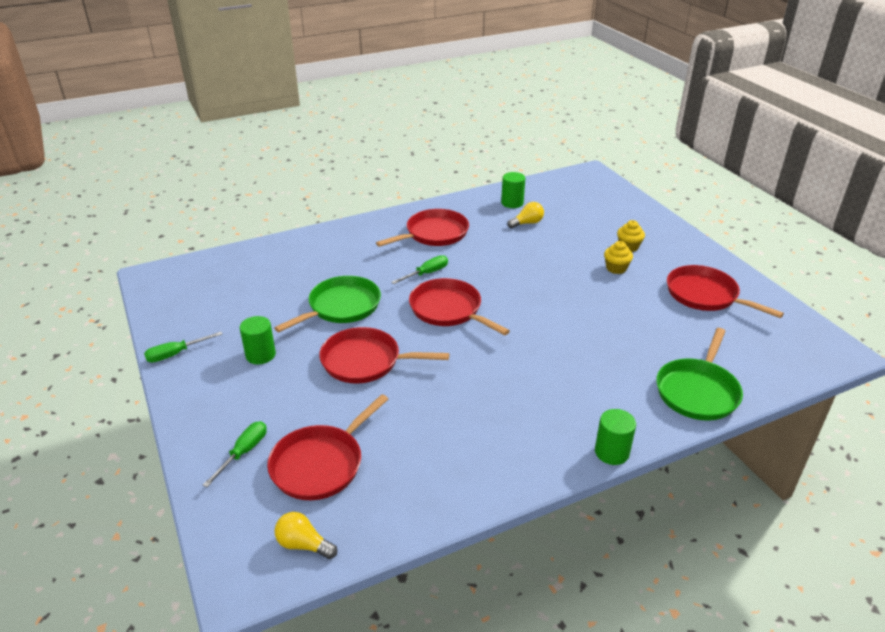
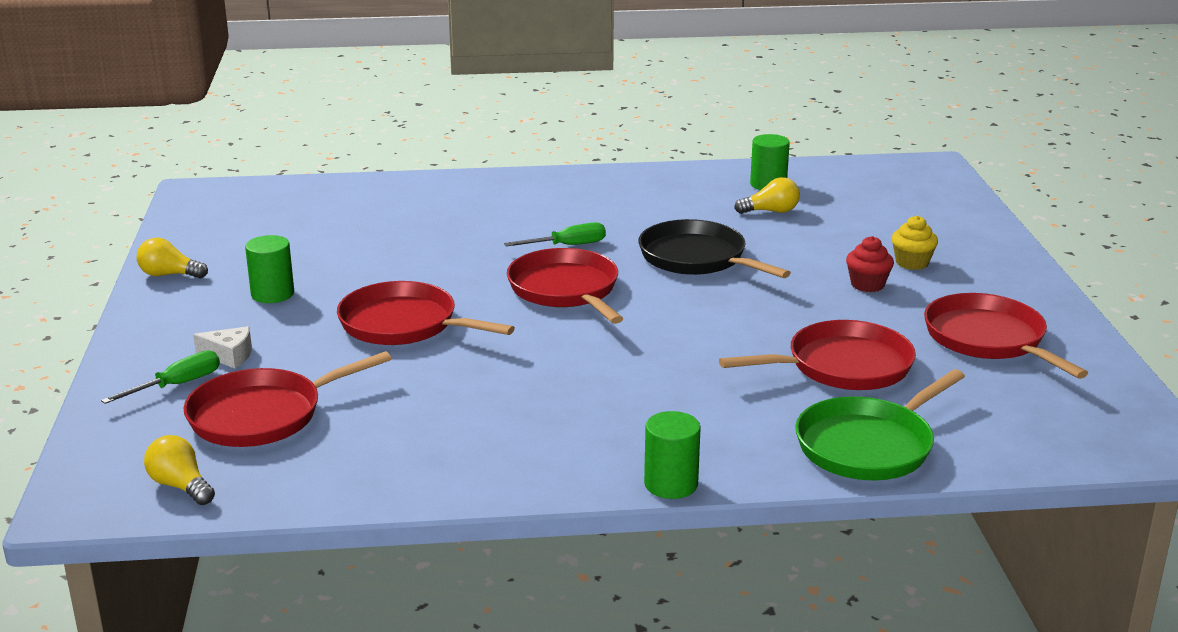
camera: 20 degrees right, 10 degrees down
(176, 354) = (169, 275): green screwdriver -> yellow light bulb
(264, 417) = (229, 356): none -> white cheese
(341, 307) = (418, 262): green pan -> none
(434, 233) = (616, 203): red pan -> red pan (843, 366)
(509, 268) = (696, 258): none -> black pan
(616, 268) = (867, 285): yellow cupcake -> red cupcake

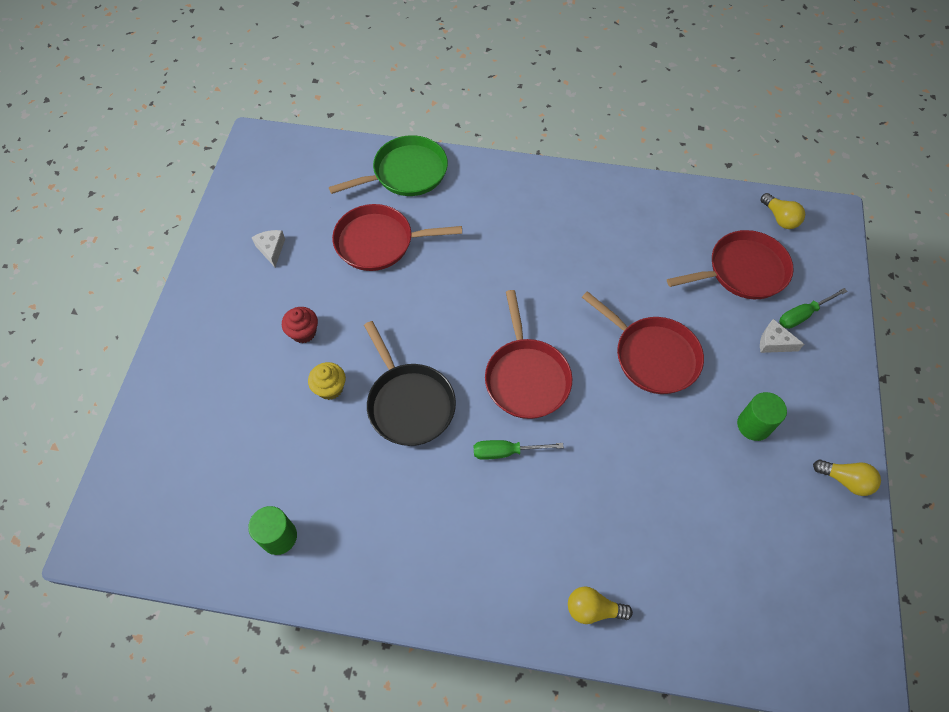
camera: 165 degrees left, 35 degrees up
(671, 484) = (521, 167): green cylinder -> none
(771, 211) = (307, 475): yellow light bulb -> yellow light bulb (593, 609)
(912, 263) = (250, 356): yellow cupcake -> yellow cupcake (330, 388)
(988, 339) = (271, 249): red pan -> white cheese

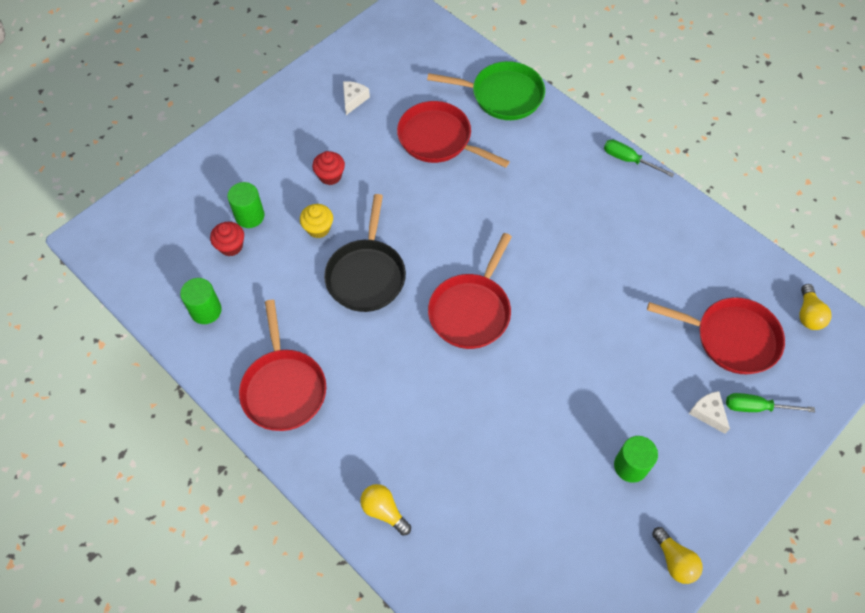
camera: 35 degrees right, 0 degrees up
(252, 417) = (249, 216): none -> green cylinder
(256, 458) = (231, 246): none -> red cupcake
(506, 452) = (411, 356): green screwdriver -> green screwdriver (628, 160)
(652, 356) = (589, 358): red pan -> red pan (284, 388)

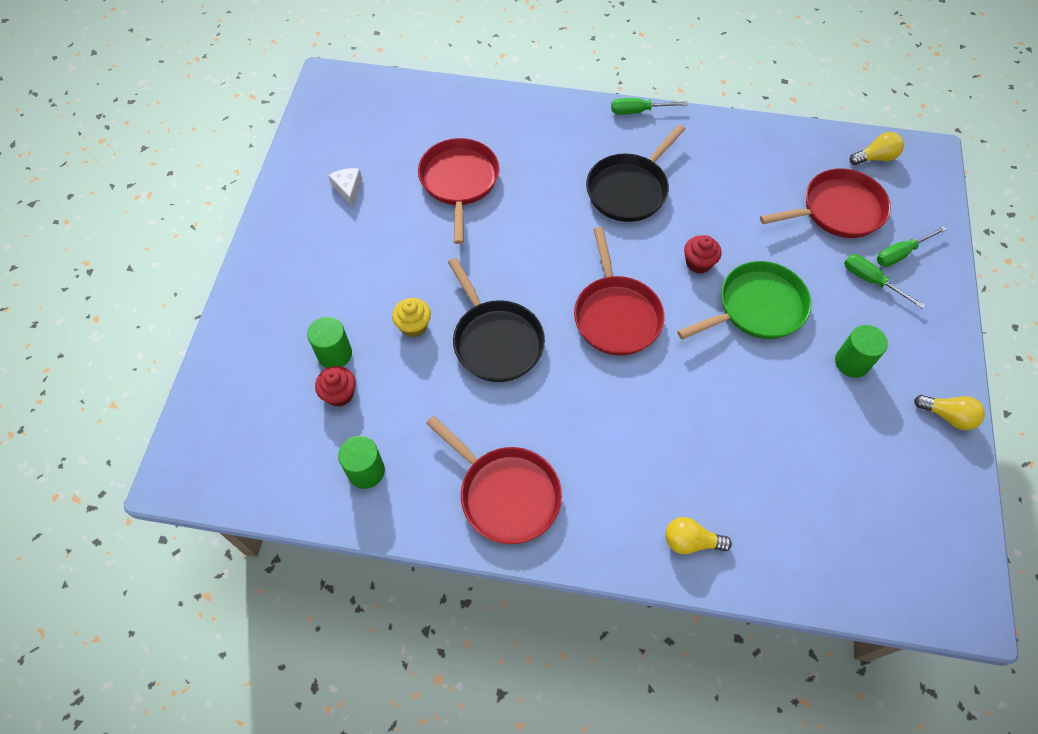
camera: 35 degrees left, 0 degrees up
(330, 176) = (384, 271): red cupcake -> red cupcake (698, 263)
(438, 139) = (459, 181): red pan -> red pan turned 90 degrees clockwise
(503, 95) = (486, 112): green pan -> green pan (757, 307)
(565, 219) = (629, 190): none -> black pan
(708, 413) = (871, 281): white cheese -> green screwdriver
(808, 314) = (875, 158): yellow light bulb -> yellow light bulb turned 75 degrees counterclockwise

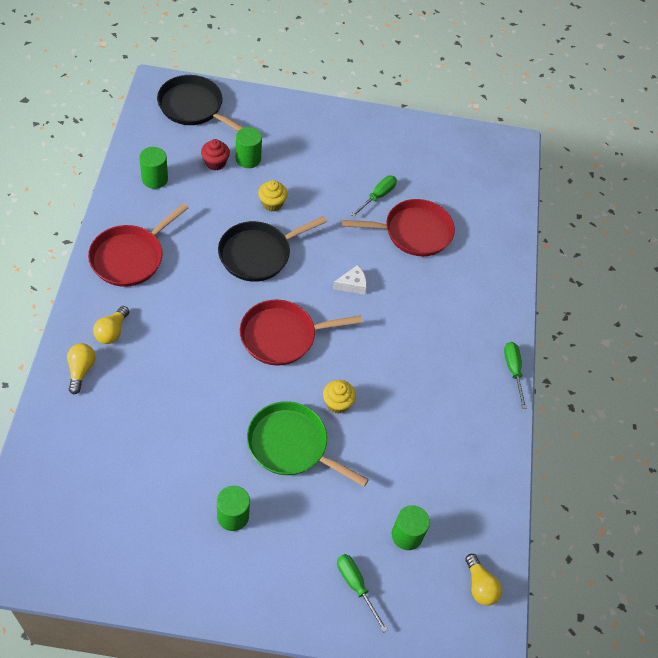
camera: 80 degrees right, 5 degrees down
(348, 189) = (400, 161): white cheese -> white cheese (352, 285)
(629, 190) = (416, 356): black pan -> black pan (193, 107)
(698, 263) = (337, 403): red cupcake -> yellow cupcake
(757, 307) = (291, 445): green pan -> green pan turned 150 degrees clockwise
(838, 210) = (407, 535): red pan -> green cylinder
(871, 281) = (322, 551): green screwdriver -> green screwdriver (377, 196)
(947, 416) = (174, 589): yellow light bulb -> yellow light bulb (112, 331)

